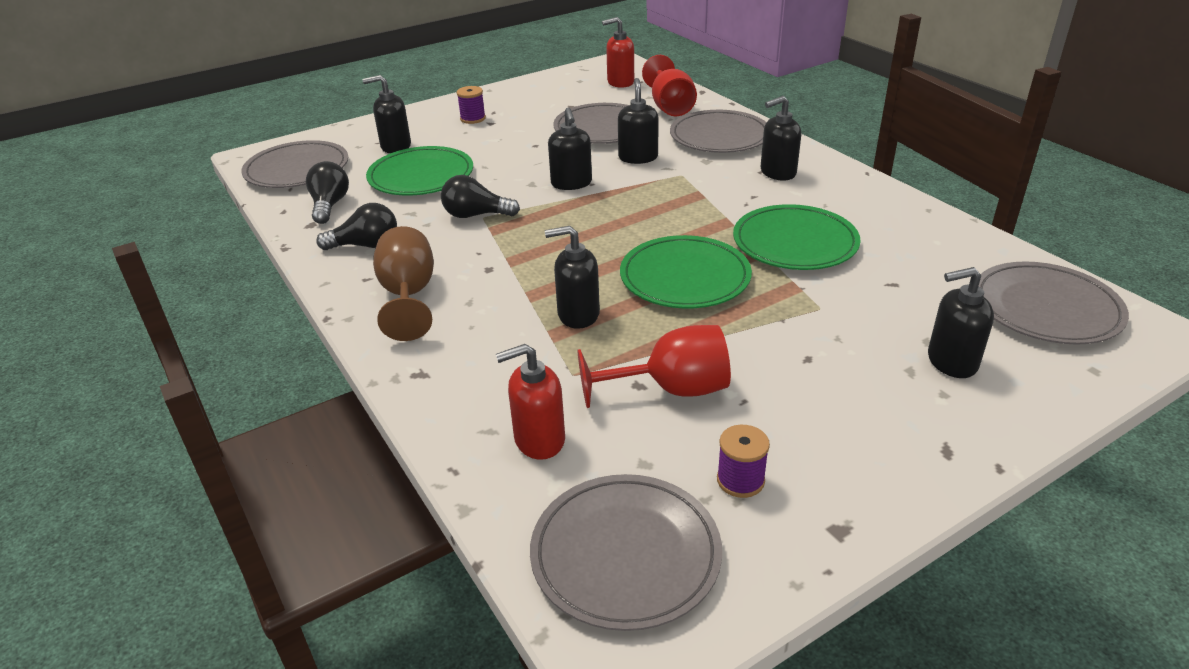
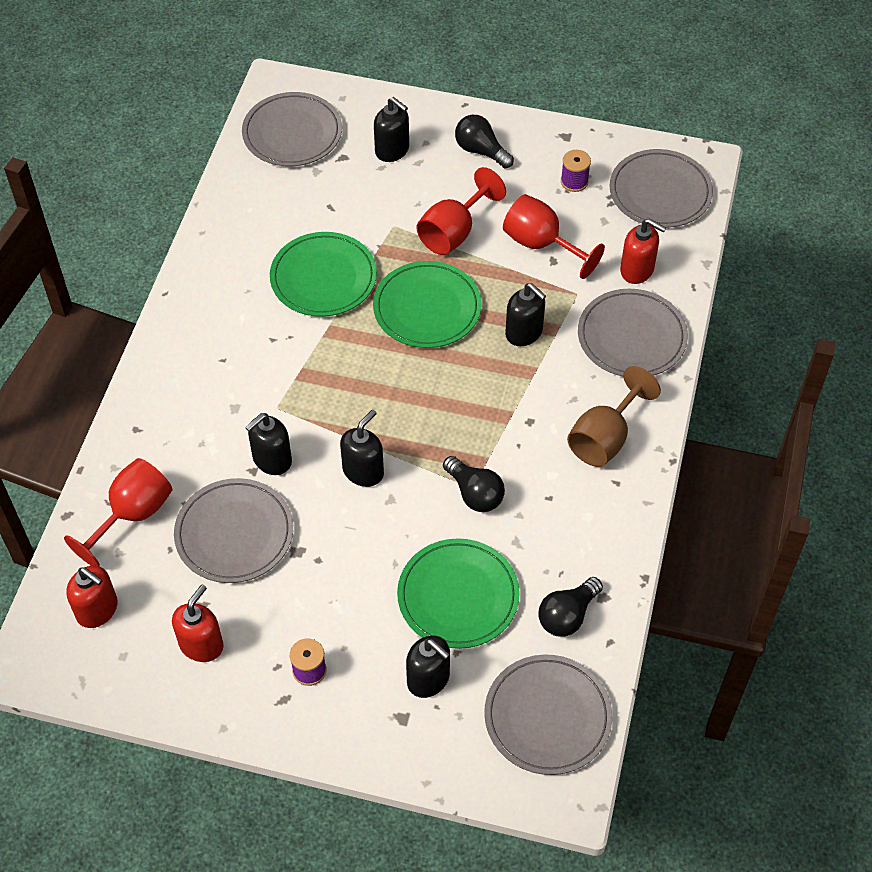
camera: 135 degrees left, 20 degrees up
(366, 245) = (585, 525): black light bulb -> black light bulb (481, 151)
(546, 99) = (201, 644): none -> red soap dispenser
(719, 136) = (174, 429): grey plate -> grey plate (631, 337)
(765, 340) = (454, 232): none -> red goblet
(777, 173) = (215, 347): black soap dispenser -> none

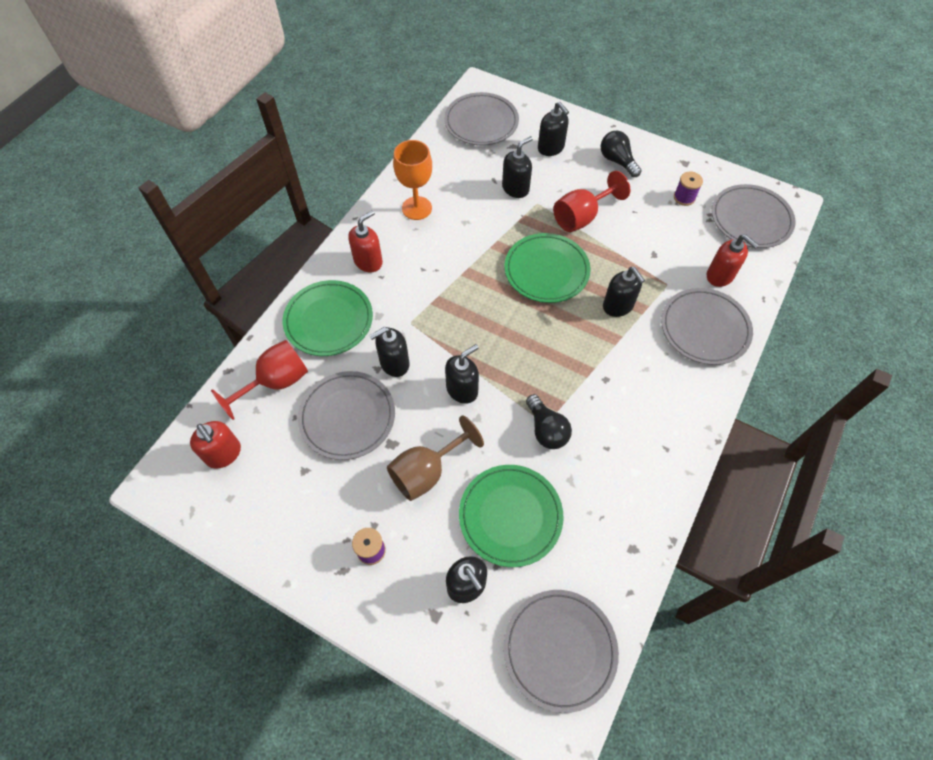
camera: 15 degrees right, 5 degrees up
(201, 644) = (293, 504): red soap dispenser -> red soap dispenser (368, 261)
(241, 264) = (417, 208): none -> orange goblet
(323, 278) = (474, 231): green plate -> green plate (328, 320)
(361, 212) = (515, 188): none -> black soap dispenser
(541, 245) = (647, 240): red goblet -> none
(567, 615) = (598, 558): black light bulb -> none
(605, 438) = (664, 408): brown goblet -> brown goblet (427, 471)

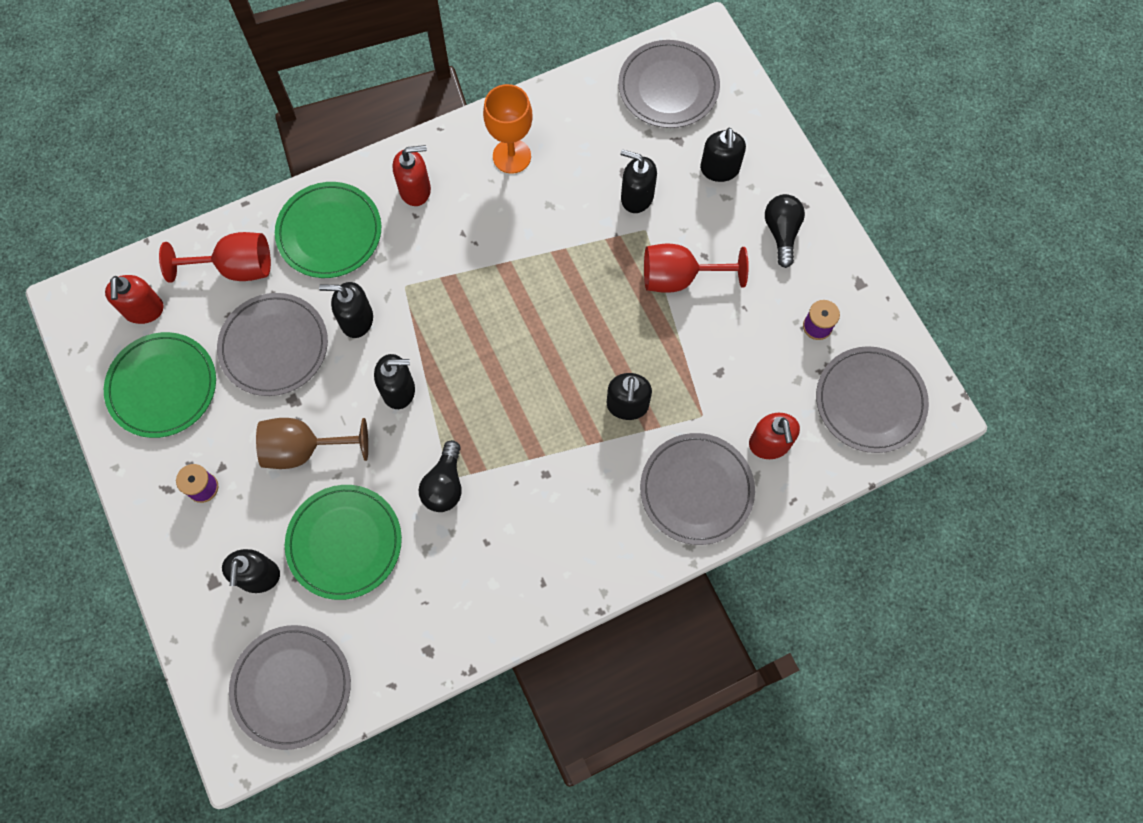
camera: 35 degrees right, 10 degrees up
(515, 188) = (636, 197): black soap dispenser -> black soap dispenser turned 150 degrees counterclockwise
(546, 270) = (587, 316): green plate -> green plate (162, 386)

